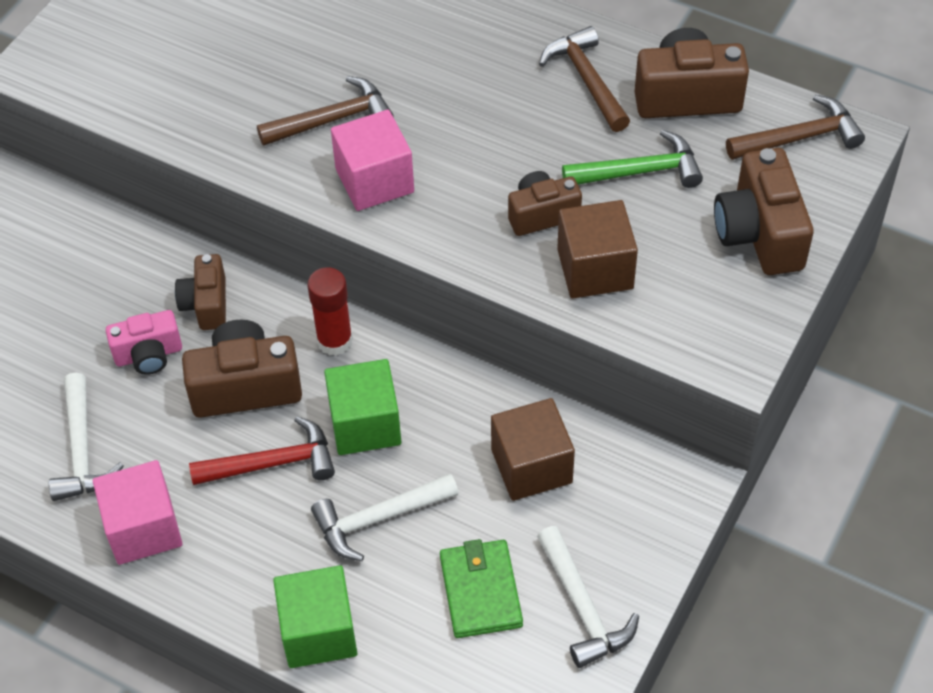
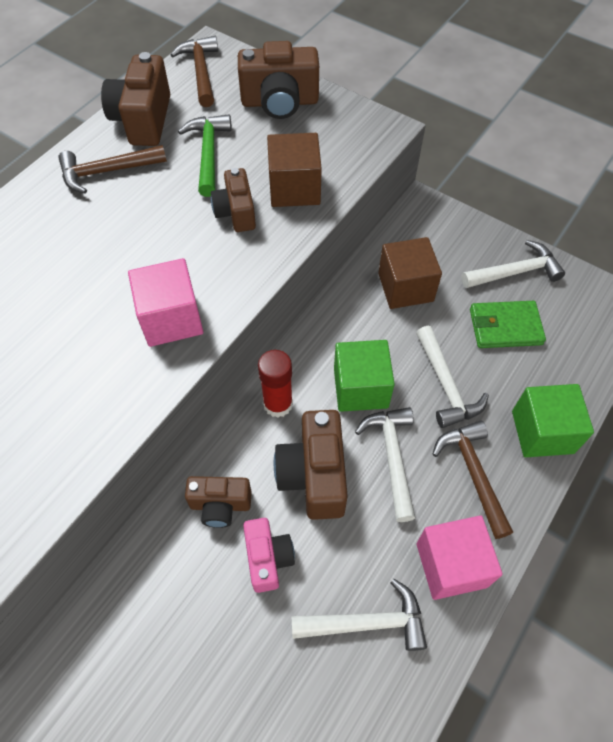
camera: 85 degrees left, 5 degrees up
(272, 463) = (392, 457): red hammer -> white hammer
(332, 119) = (89, 346): brown hammer -> brown hammer (473, 474)

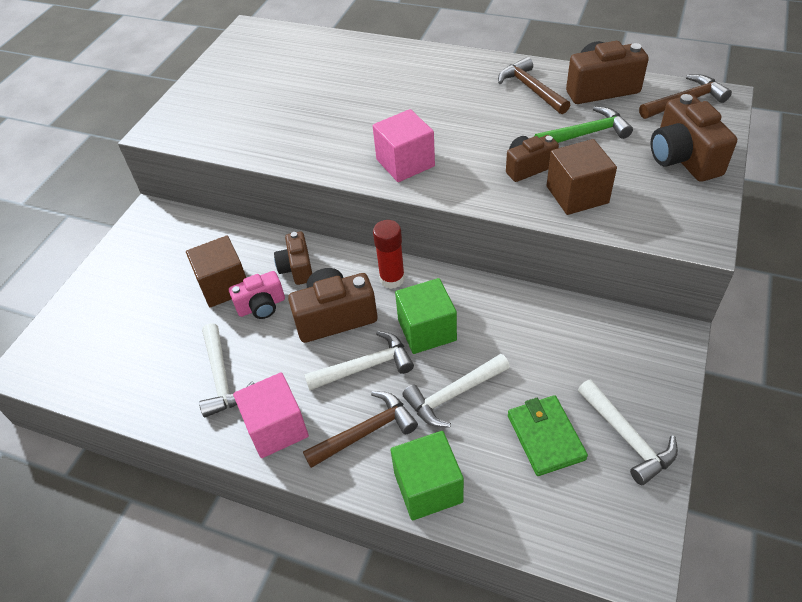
camera: 80 degrees right, 10 degrees down
(405, 287) = (555, 341): brown cube -> brown cube (224, 285)

